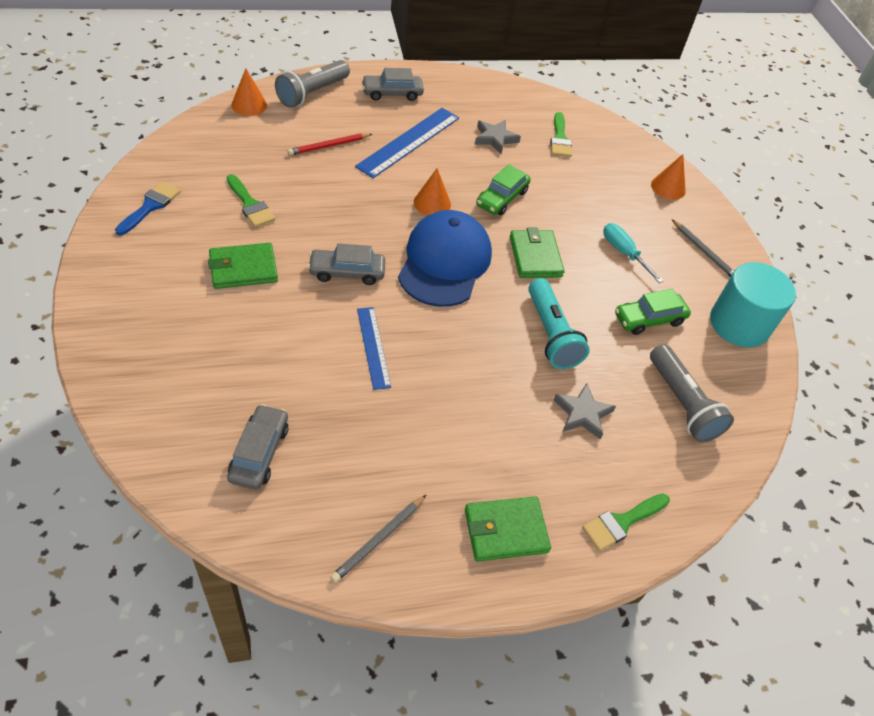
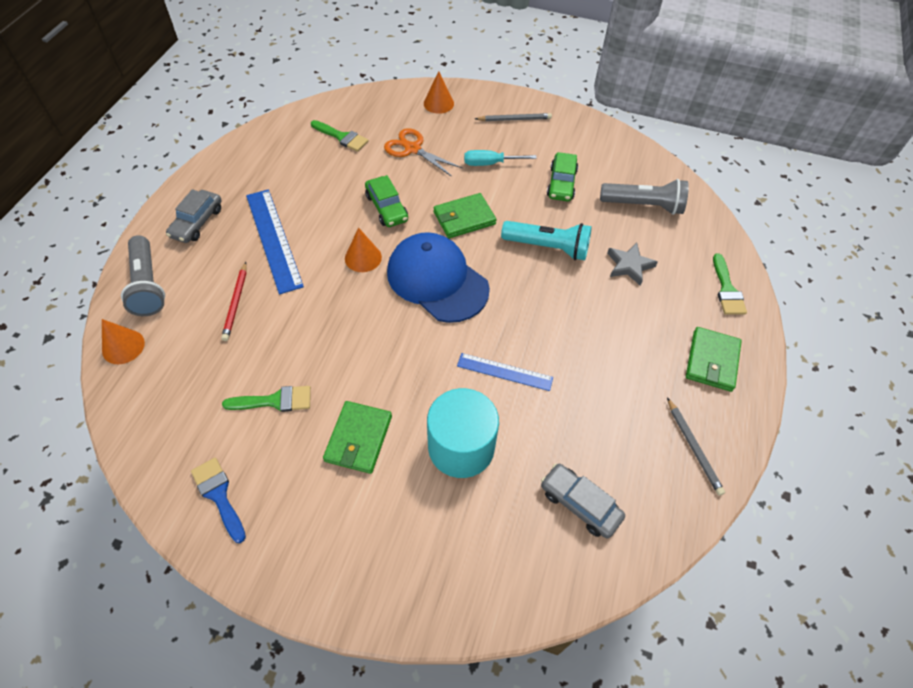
camera: 55 degrees left, 5 degrees up
(347, 272) = (409, 356): grey car -> none
(495, 138) = (312, 178): grey star -> none
(535, 257) = (464, 218): green wallet -> green wallet turned 45 degrees counterclockwise
(590, 190) = (412, 149): none -> orange scissors
(739, 324) = (589, 138): turquoise cylinder -> turquoise cylinder (461, 447)

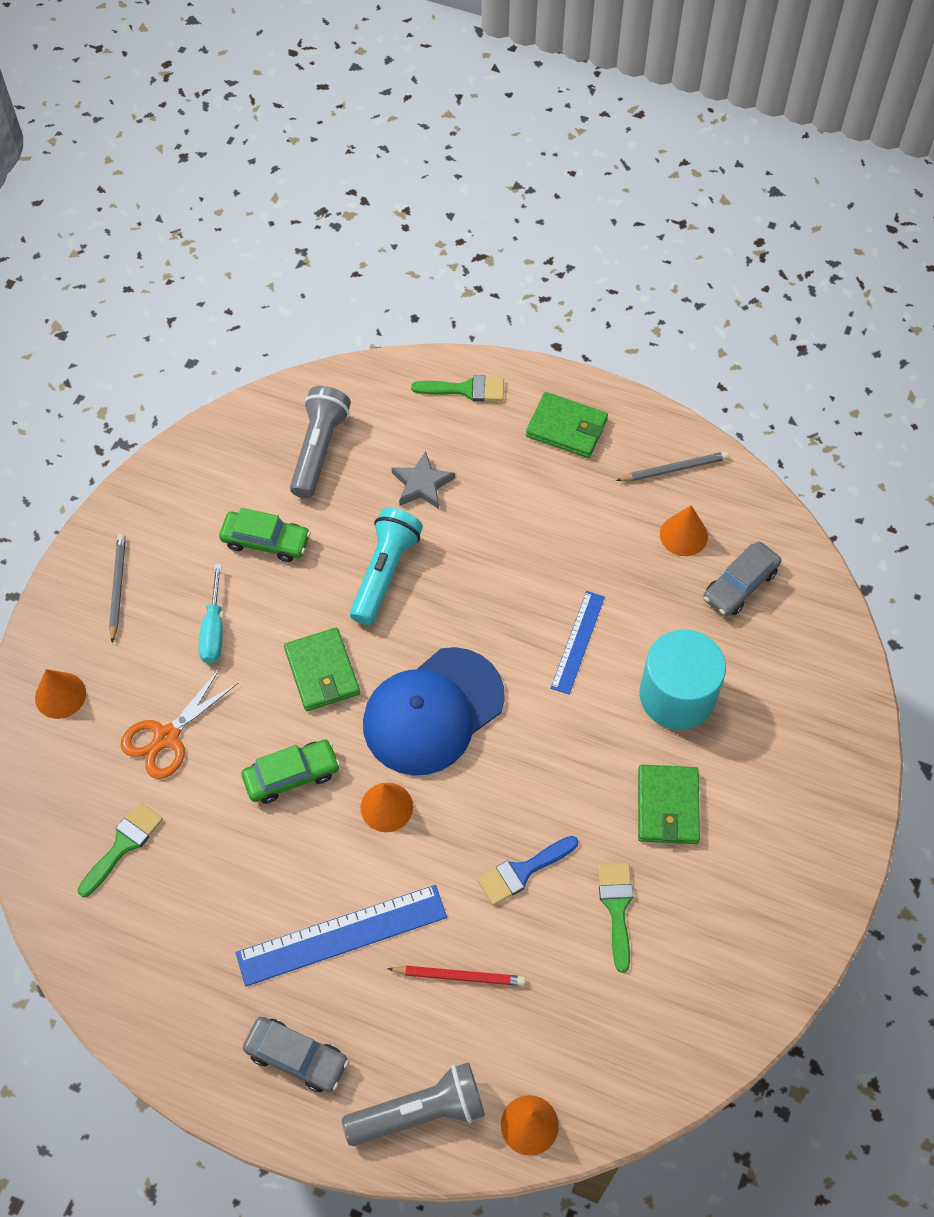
camera: 85 degrees left, 5 degrees up
(219, 495) = (743, 961): blue brush -> blue brush (522, 871)
(359, 438) = (668, 806): green wallet -> green wallet turned 75 degrees clockwise
(624, 455) = (683, 535): none -> orange cone

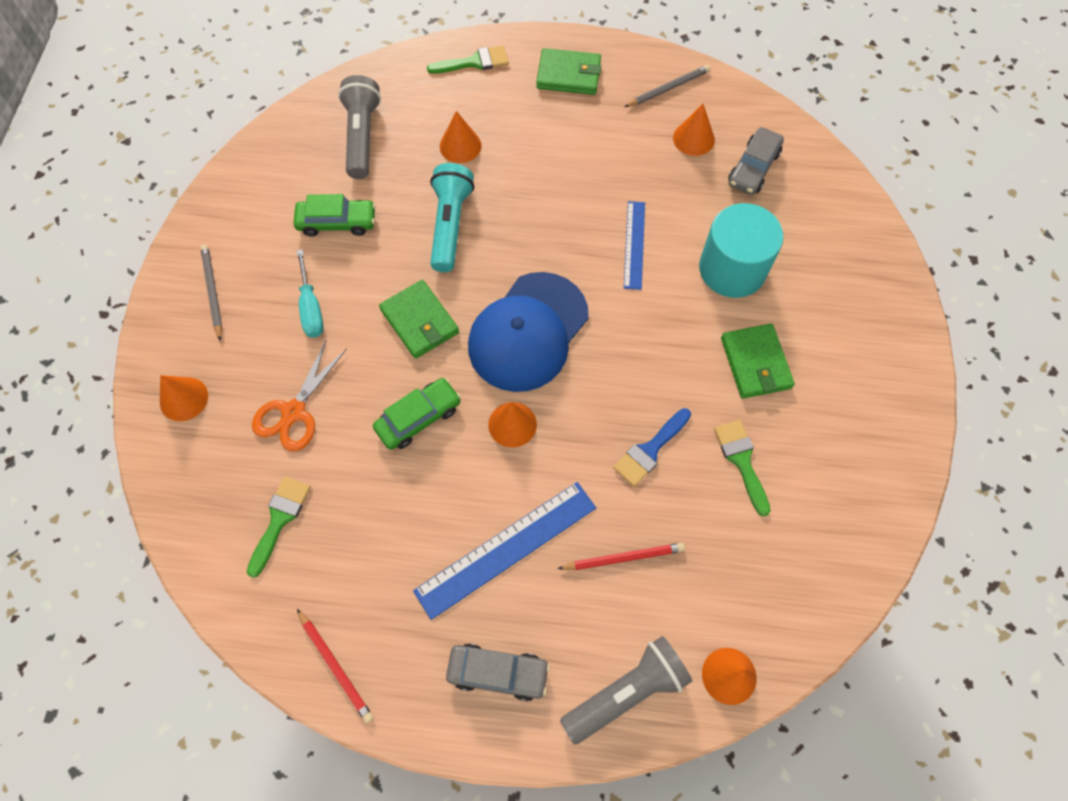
camera: 15 degrees left, 5 degrees up
(138, 1006) = (335, 666): none -> red pencil
(422, 484) = (460, 146): grey star -> orange cone

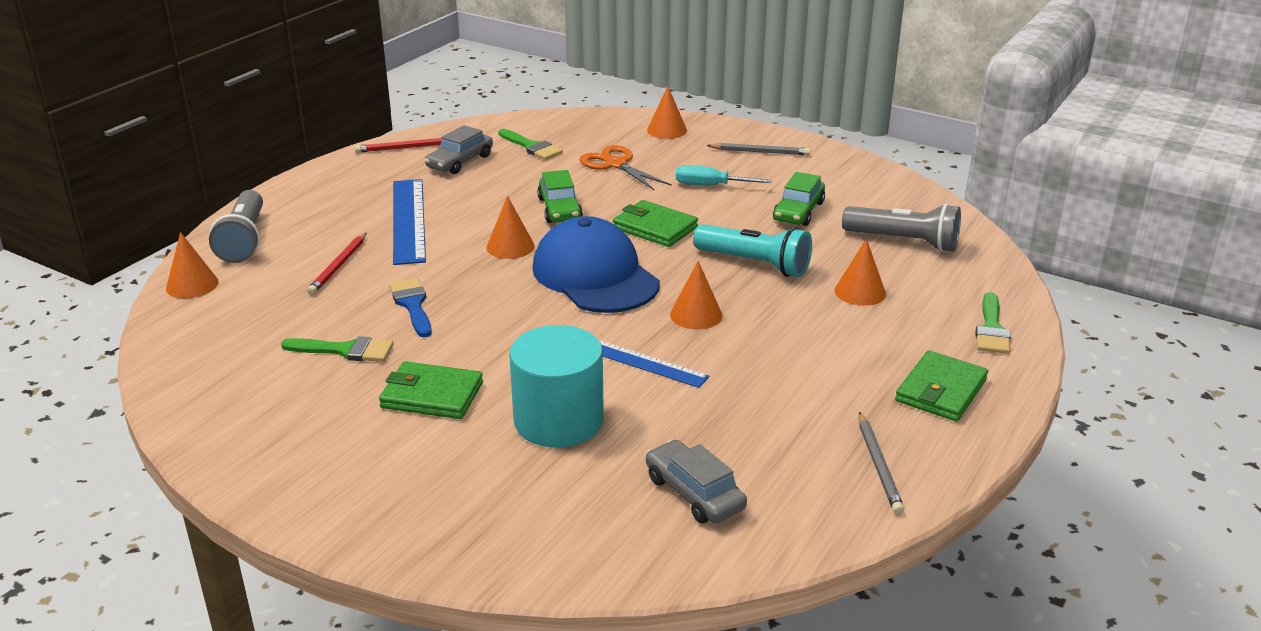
camera: 115 degrees right, 35 degrees down
(419, 321) = (655, 228): green wallet -> green wallet turned 45 degrees clockwise
(498, 673) = (325, 197): grey car -> grey car (460, 162)
(693, 138) = (776, 458): orange cone -> orange cone (696, 315)

